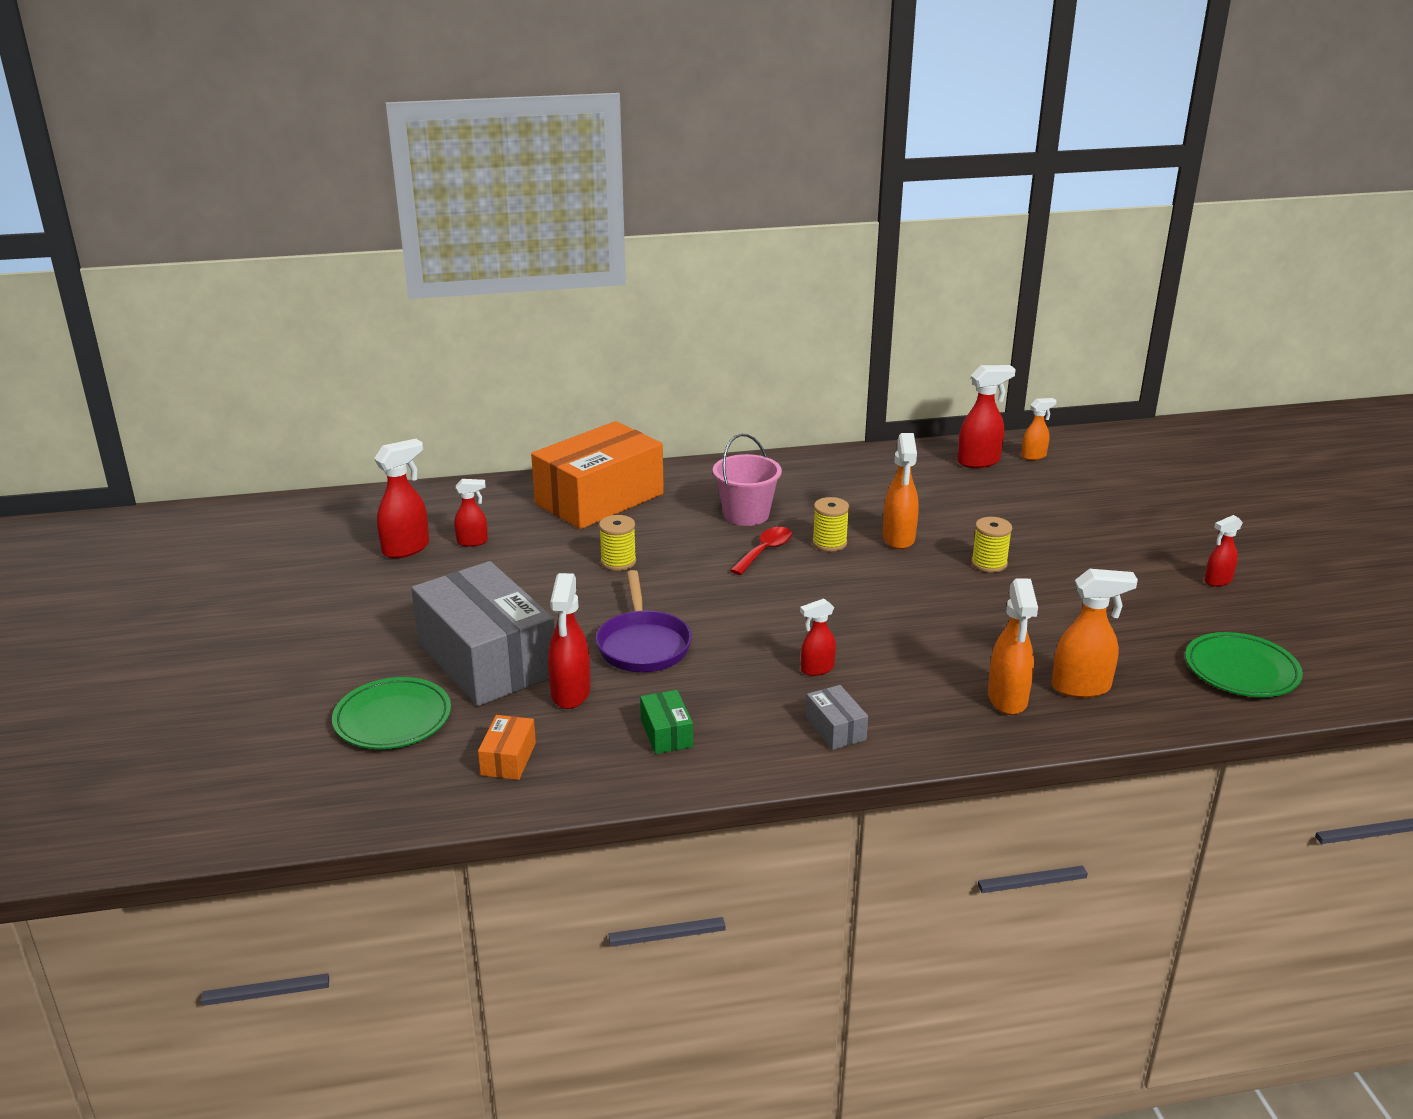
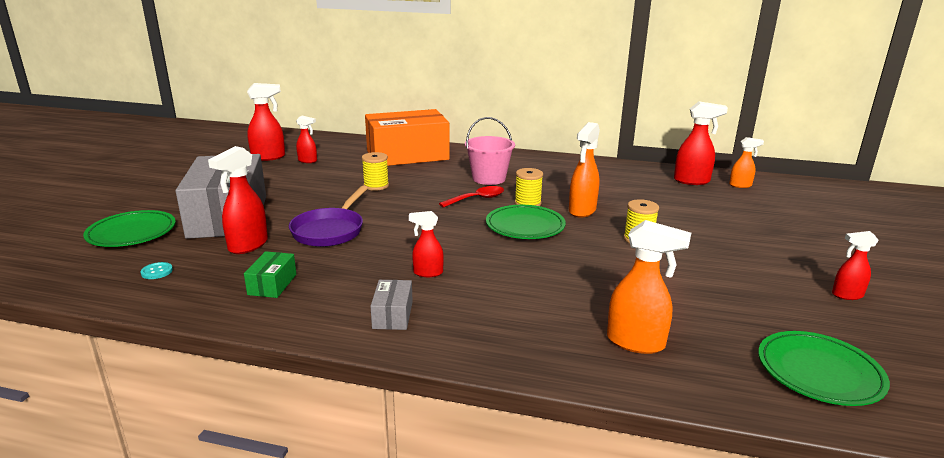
camera: 25 degrees right, 5 degrees down
(508, 759) = (157, 272): orange box -> turquoise button
(857, 577) = (525, 226): none -> green plate
(1007, 699) = (557, 333): orange spray bottle -> none

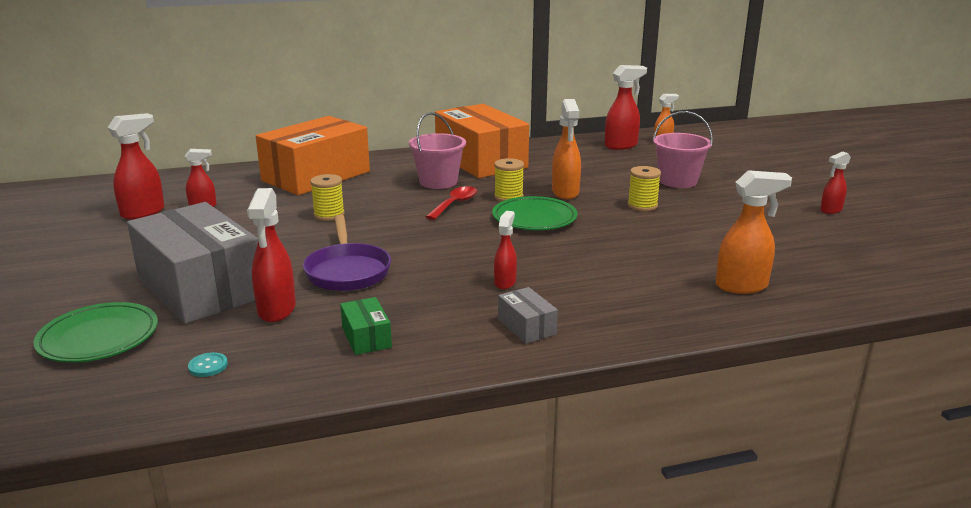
camera: 30 degrees left, 0 degrees up
(427, 273) = (505, 282): red spray bottle -> red spray bottle turned 135 degrees clockwise
(546, 169) = (480, 161): none -> orange box
(706, 225) = (678, 181): none -> pink bucket
(819, 372) = (874, 268): green plate -> none

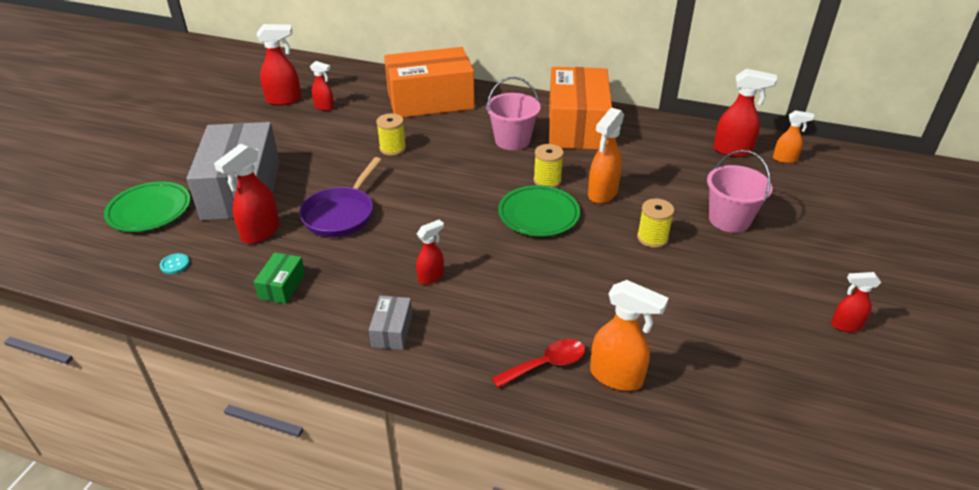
camera: 35 degrees right, 15 degrees up
(455, 204) = (495, 172): red spoon -> red spoon (546, 364)

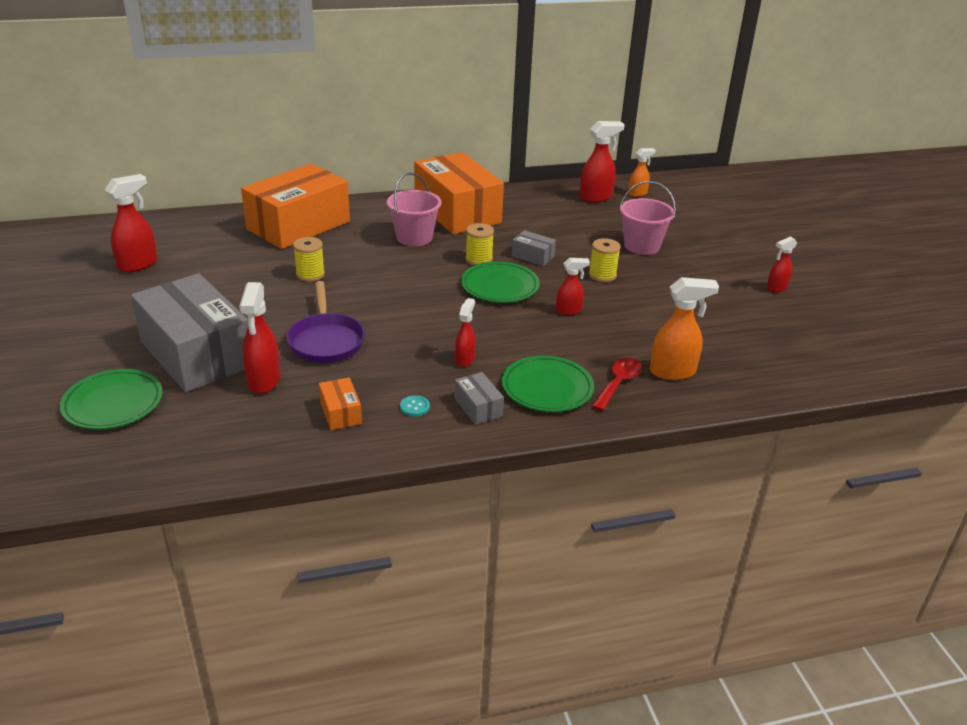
camera: 35 degrees left, 5 degrees down
(175, 264) = (207, 436): turquoise button -> turquoise button (414, 407)
(282, 286) = (341, 413): green box -> orange box
(324, 107) = (193, 259): red spray bottle -> red spray bottle (569, 311)
(472, 338) = (547, 388): none -> green plate
(602, 194) = (533, 256): orange spray bottle -> grey box

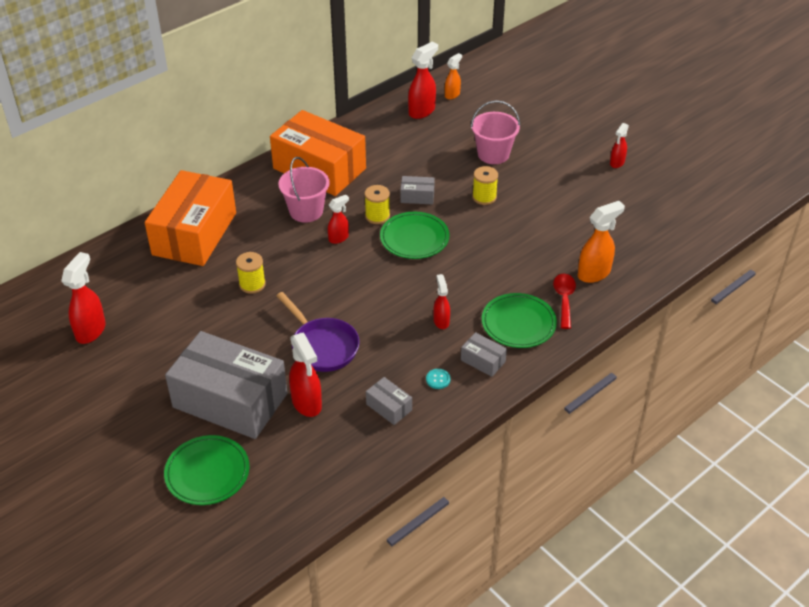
camera: 25 degrees left, 10 degrees up
(341, 413) = (389, 407): orange box -> grey box
(569, 311) = (484, 243): red spray bottle -> red spray bottle (339, 238)

